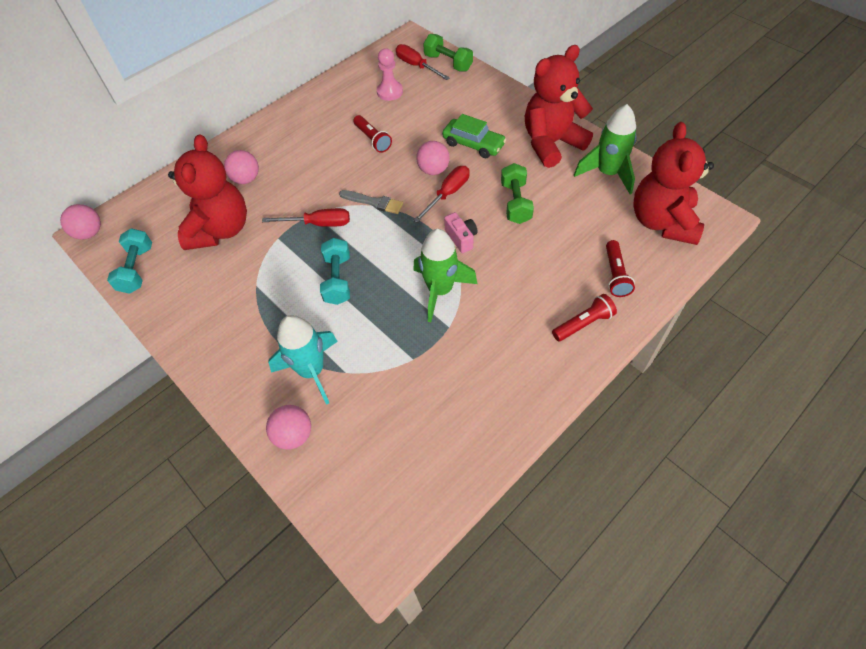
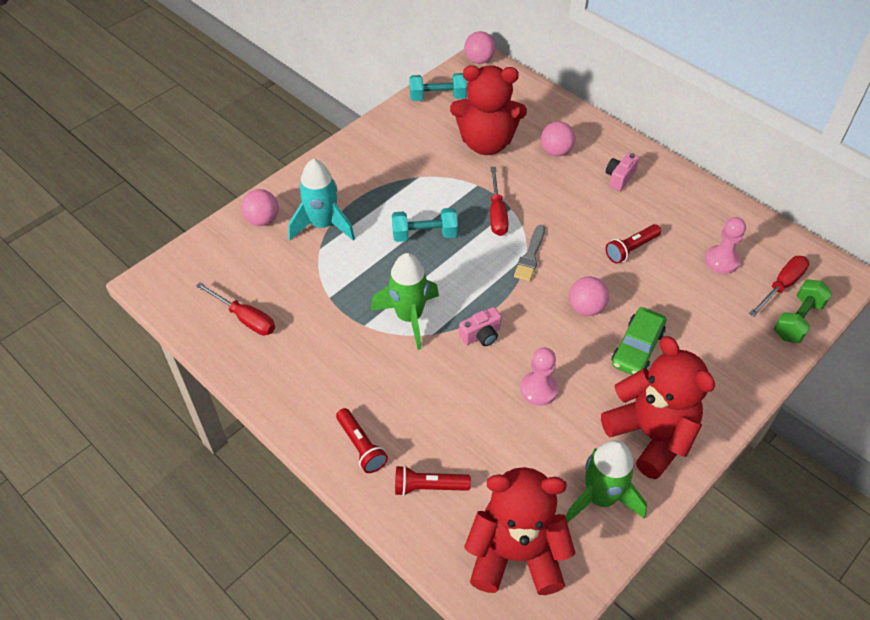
camera: 85 degrees right, 5 degrees down
(289, 140) = (619, 178): none -> pink camera
(448, 194) = (548, 322): red screwdriver -> red screwdriver (245, 318)
(515, 203) = (539, 389): green dumbbell -> pink pawn

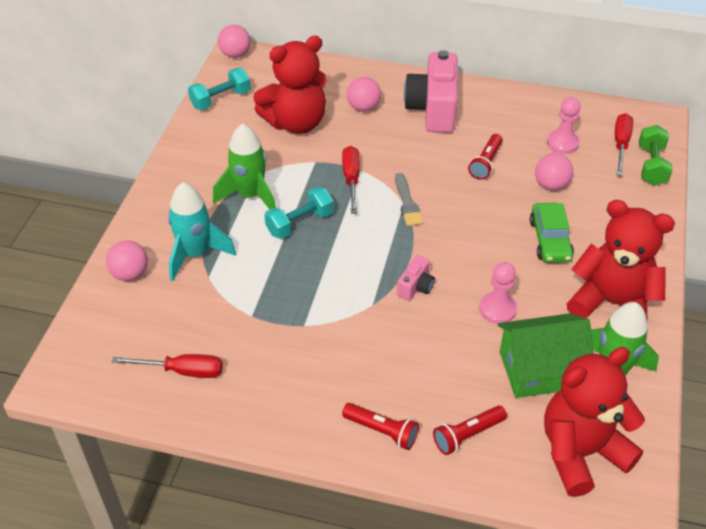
camera: 30 degrees left, 5 degrees down
(409, 317) = (340, 300): green rocket -> green rocket (250, 196)
(497, 213) = (351, 179): red screwdriver -> red screwdriver turned 150 degrees counterclockwise
(535, 462) = (540, 370): none -> green house
(586, 308) = (486, 226): pink ball -> pink ball (551, 185)
(619, 178) = (433, 109): pink camera -> pink camera, size x2.16

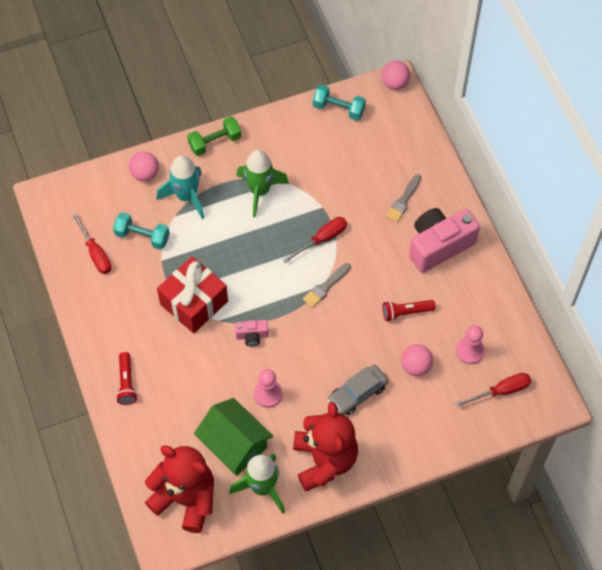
camera: 55 degrees right, 15 degrees up
(296, 123) = (352, 170): red teddy bear -> none
(300, 223) = (257, 235): turquoise dumbbell -> turquoise dumbbell (142, 236)
(332, 314) = (194, 303): none -> red gift
(363, 107) = (403, 200): pink ball -> grey brush
(467, 435) = (155, 430): red flashlight -> none
(550, 240) = (357, 393): green car -> grey car
(651, 165) = (492, 423): green dumbbell -> green dumbbell (215, 142)

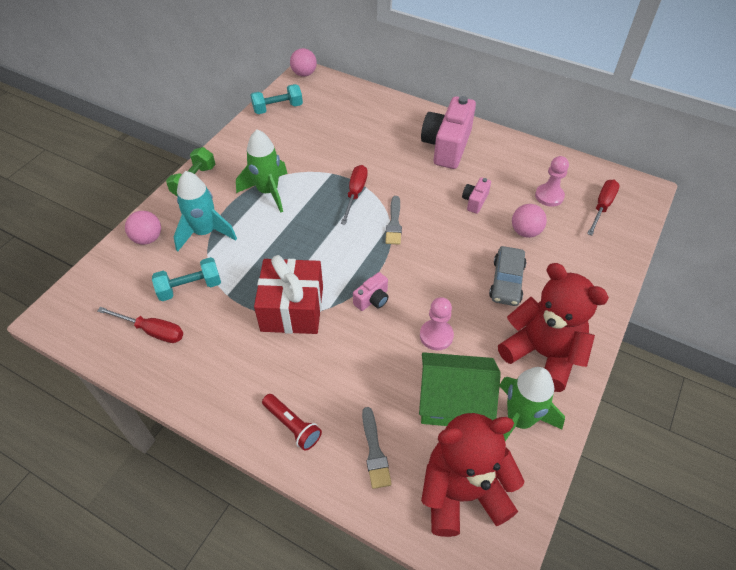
camera: 40 degrees left, 10 degrees down
(403, 200) = (389, 134): grey brush -> grey brush (374, 451)
(406, 312) = (475, 201): red flashlight -> pink camera

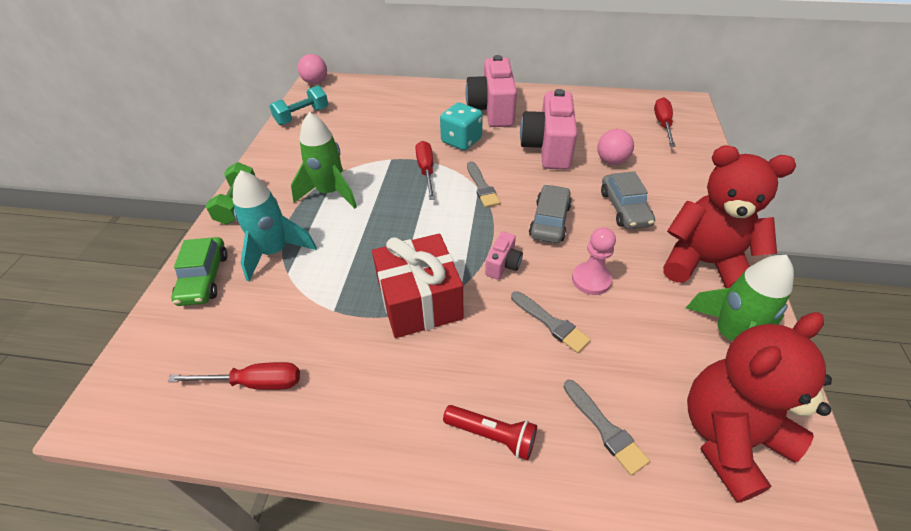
camera: 20 degrees left, 5 degrees down
(148, 238) = (204, 278): pink ball -> green car
(190, 287) = (283, 316): turquoise dumbbell -> none
(382, 360) = (551, 323): none -> grey brush
(401, 172) = (461, 141): none -> turquoise dice
(433, 273) = (550, 221): none -> grey car
(453, 402) = (652, 341): green house -> none
(475, 201) = (548, 148): pink camera -> pink camera, size x2.16
(549, 196) = (612, 127): pink pawn -> none

